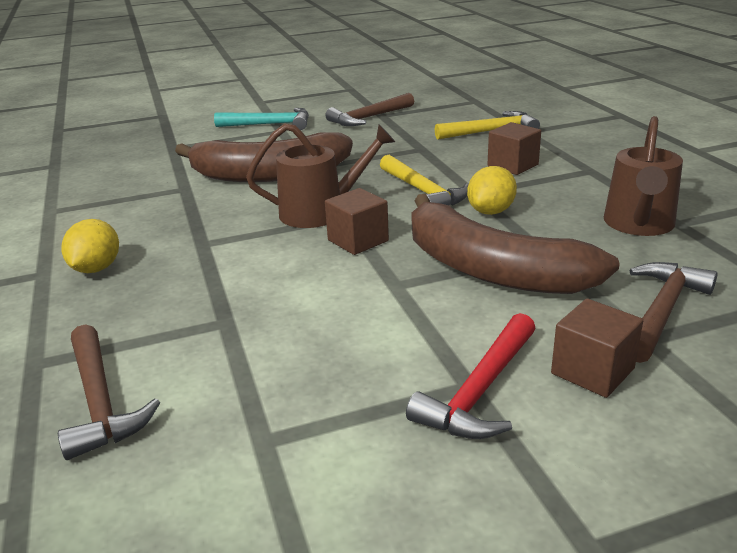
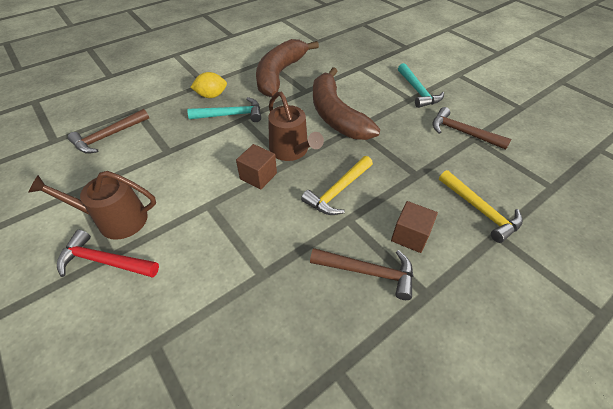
camera: 70 degrees right, 20 degrees up
(180, 253) = (231, 115): none -> turquoise hammer
(491, 211) = (318, 234): yellow lemon -> none
(491, 269) = (232, 247): brown banana -> brown banana (279, 74)
(592, 371) = (119, 313): brown cube -> none
(638, 224) = (324, 337): brown watering can -> brown watering can (116, 220)
(662, 311) = (187, 354): brown hammer -> brown hammer (368, 272)

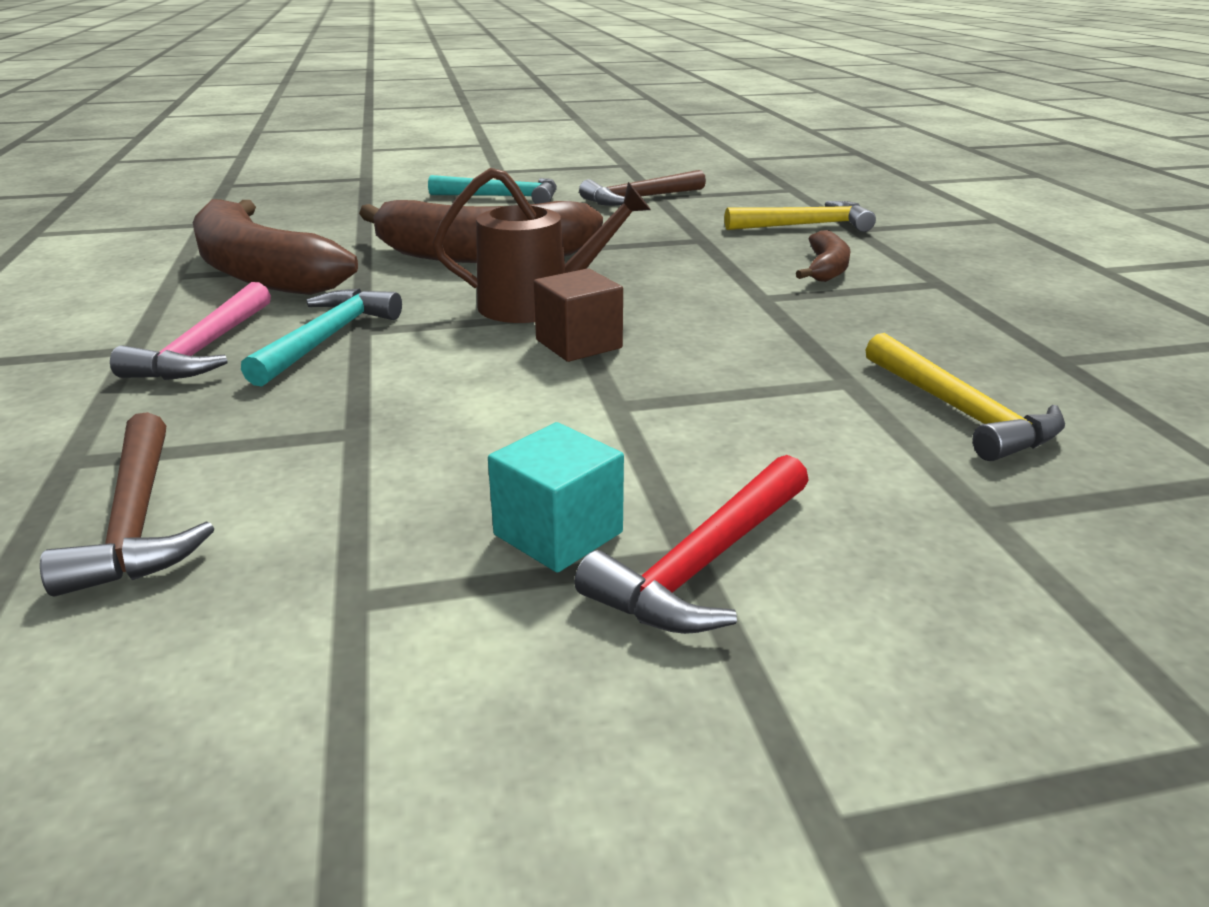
camera: 65 degrees left, 20 degrees down
(116, 220) = (558, 533): brown watering can -> turquoise cube
(211, 96) = (205, 349): yellow lemon -> pink hammer
(338, 191) = (689, 291): yellow hammer -> yellow hammer (960, 411)
(368, 272) = (883, 306): brown hammer -> none
(410, 236) = (826, 268): brown cube -> brown banana

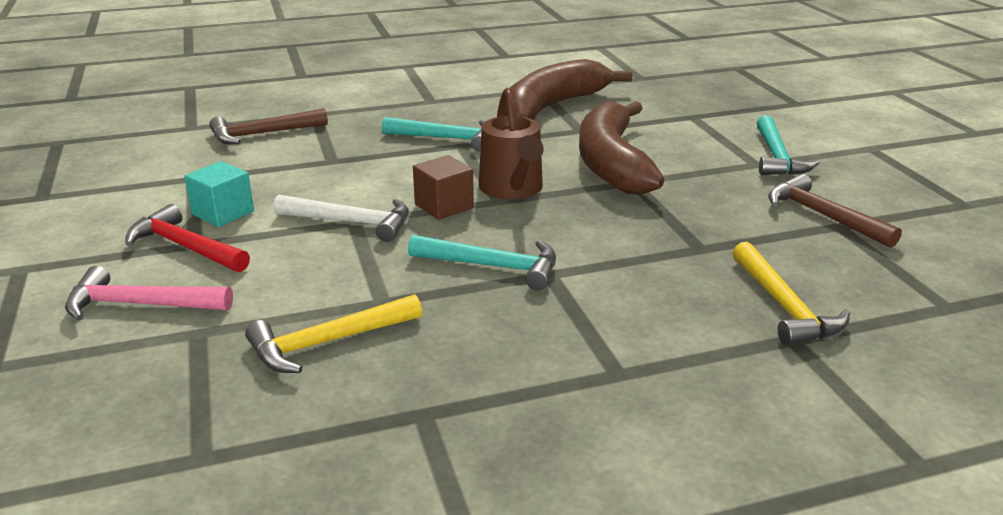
camera: 85 degrees right, 0 degrees up
(205, 349) = (431, 115): pink hammer -> pink hammer (140, 305)
(620, 406) = (351, 222): none -> white hammer
(749, 321) = (492, 266): none -> turquoise hammer
(826, 268) = (638, 309): brown banana -> none

